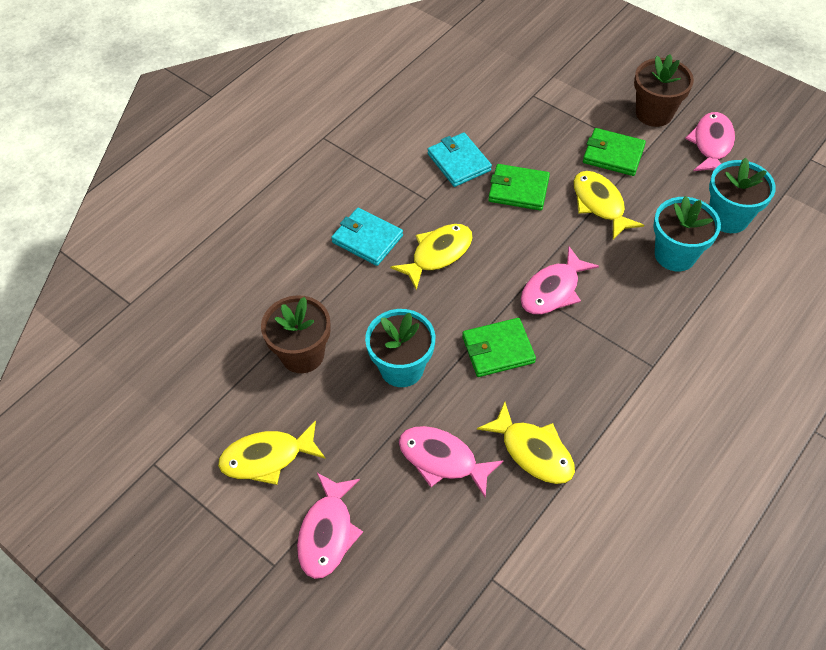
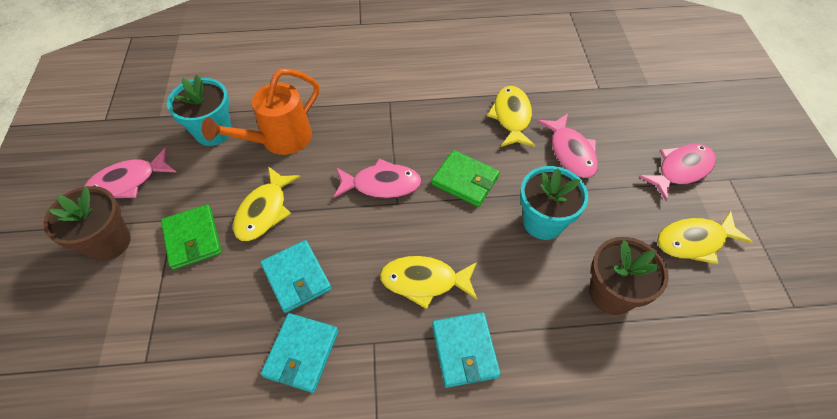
camera: 135 degrees left, 0 degrees up
(267, 458) = (694, 241): yellow fish -> yellow fish turned 135 degrees clockwise
(518, 190) = (296, 277): green wallet -> turquoise wallet
(675, 255) = (279, 140): turquoise flower pot -> orange watering can

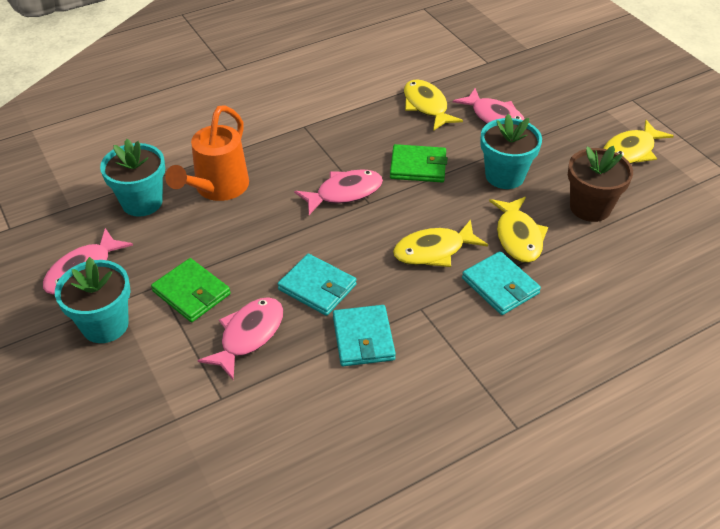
camera: 25 degrees left, 10 degrees down
(109, 242) = (105, 325): brown flower pot -> turquoise flower pot
(264, 211) = (247, 248): yellow fish -> yellow fish (518, 237)
(680, 170) = (591, 104): pink fish -> pink fish (248, 335)

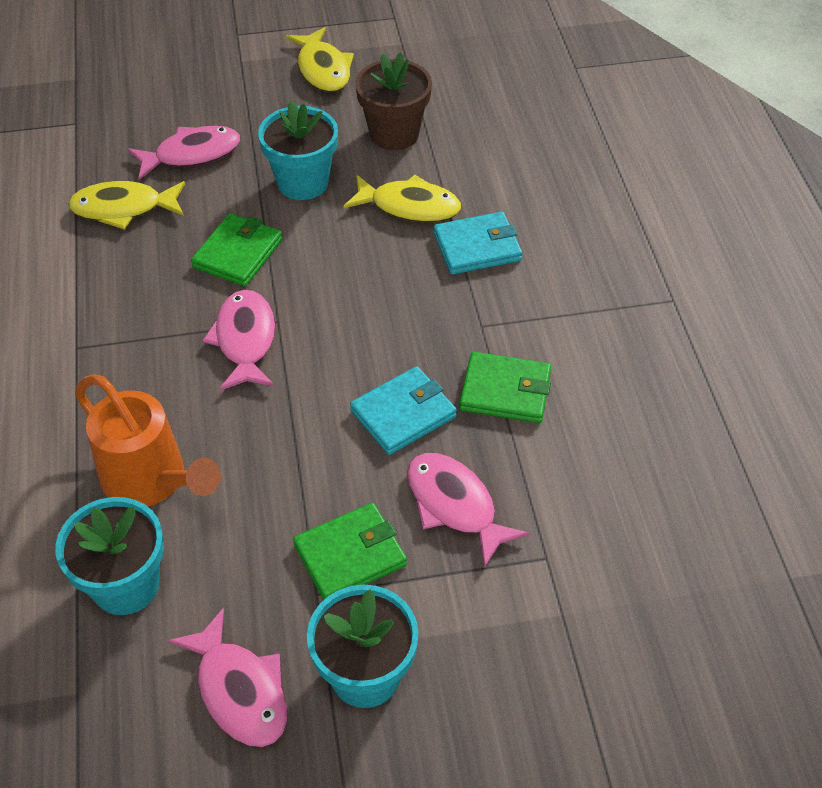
camera: 70 degrees left, 5 degrees up
(363, 338) = (505, 391): turquoise wallet -> green wallet
(434, 251) = (395, 285): yellow fish -> none

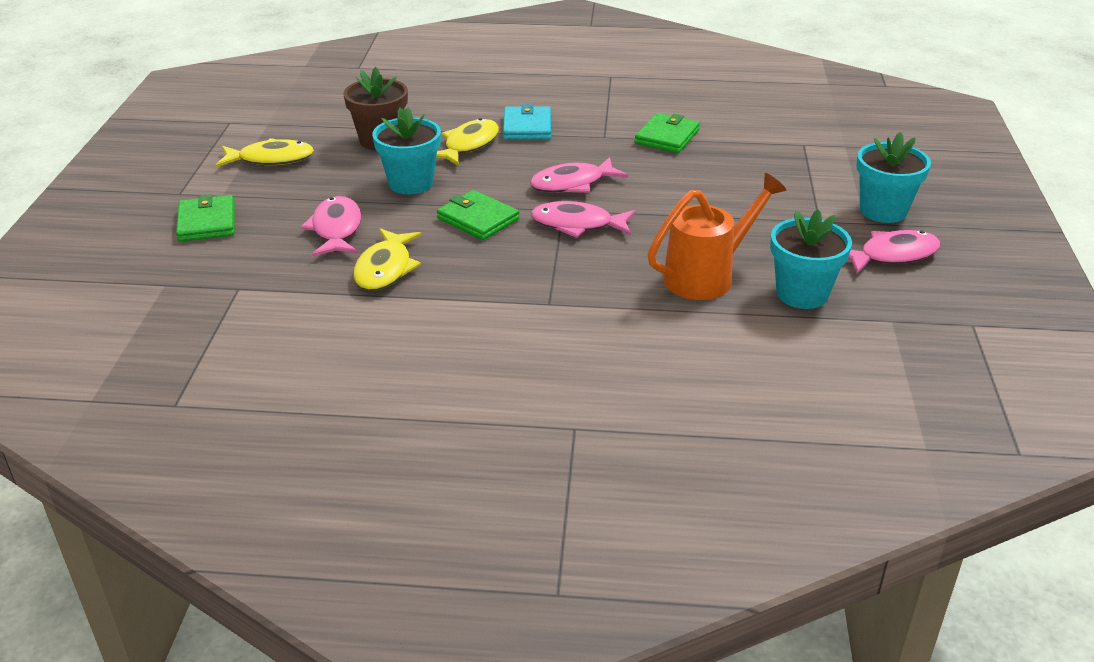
camera: 75 degrees left, 15 degrees down
(350, 555) = (790, 205): green wallet -> green wallet (207, 222)
(403, 414) = (674, 173): turquoise wallet -> none
(455, 505) = (758, 166): pink fish -> pink fish (572, 184)

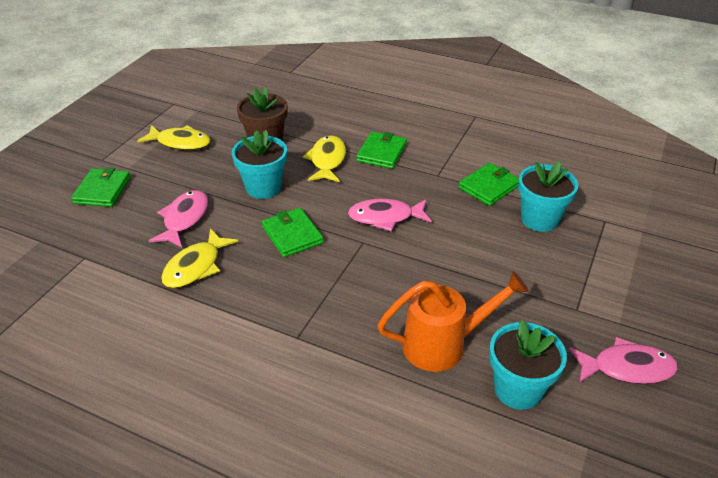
camera: 20 degrees right, 5 degrees up
(468, 145) = (327, 160): yellow fish -> yellow fish turned 45 degrees counterclockwise
(527, 127) = (381, 153): turquoise wallet -> green wallet
(577, 225) = (366, 260): pink fish -> none
(883, 211) = (643, 313): turquoise flower pot -> turquoise flower pot (539, 219)

